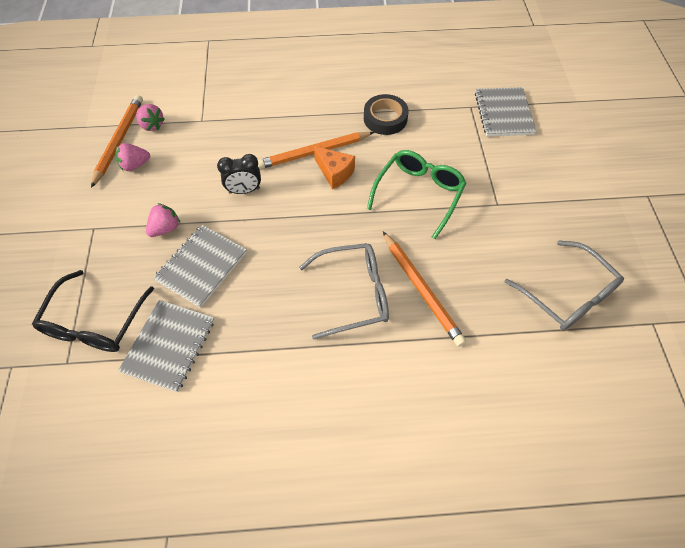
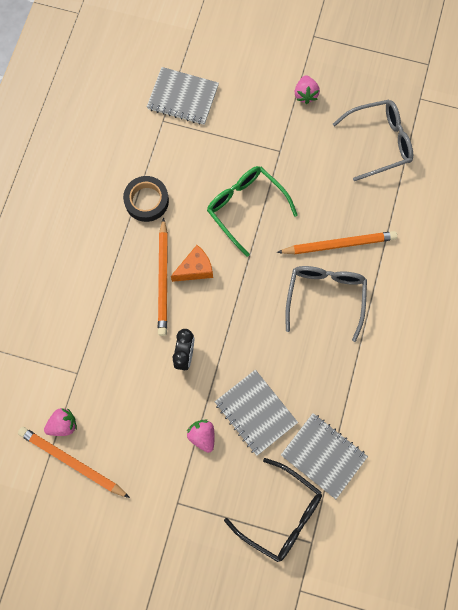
camera: 70 degrees left, 15 degrees up
(135, 165) = (112, 451): pink strawberry -> pink strawberry (305, 95)

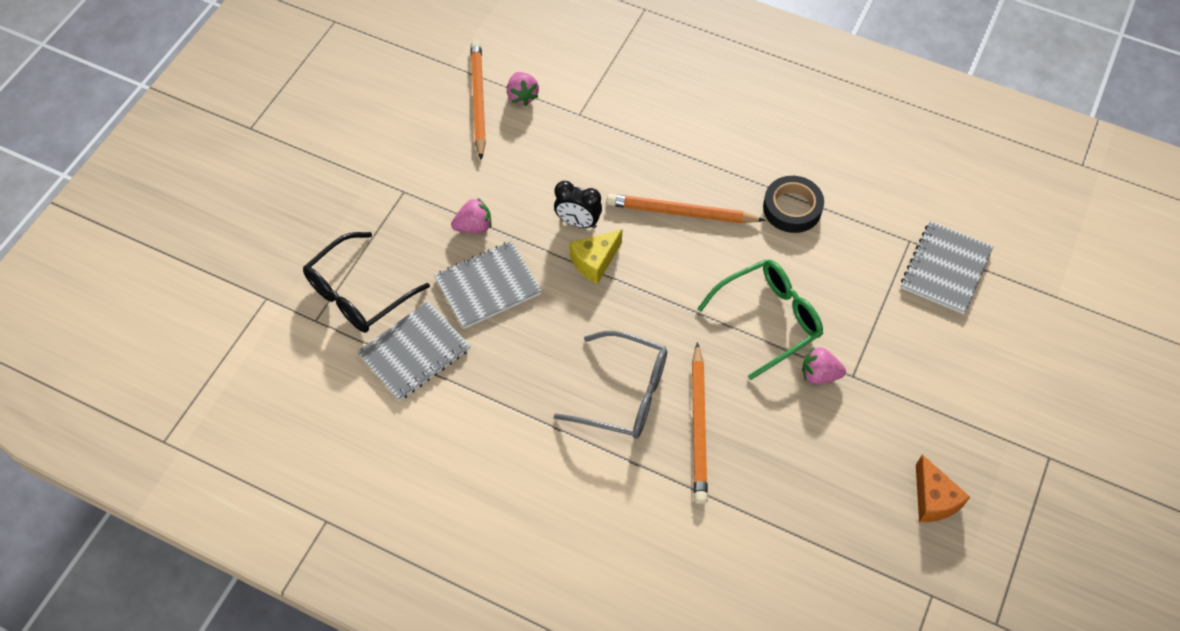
camera: 100 degrees right, 15 degrees down
(72, 462) = (478, 100): orange pencil -> orange pencil turned 45 degrees counterclockwise
(195, 269) = (689, 249): orange cheese -> orange cheese (933, 499)
(219, 336) = (595, 262): none -> yellow cheese
(305, 95) = (944, 426): pink strawberry -> pink strawberry (819, 374)
(379, 142) = (856, 515): grey glasses -> none

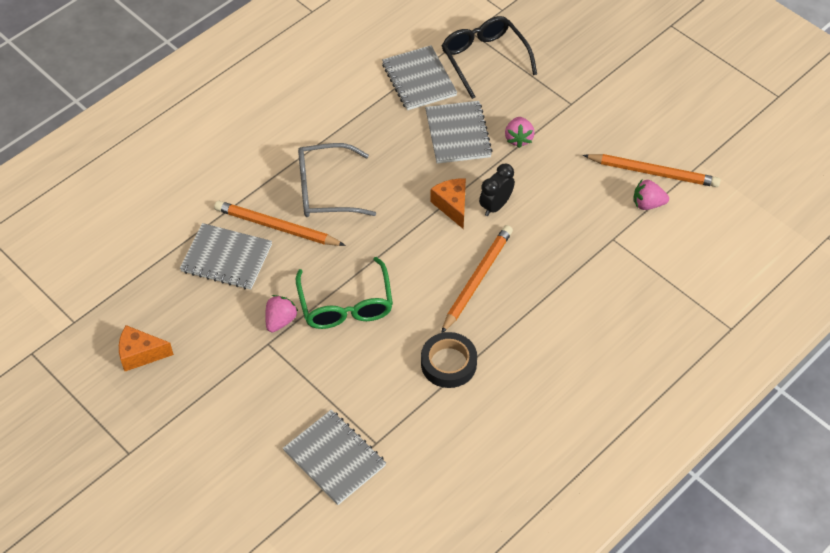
camera: 110 degrees right, 5 degrees down
(595, 262) = (452, 206): yellow cheese -> orange cheese
(624, 394) = (326, 190): grey glasses -> grey glasses turned 45 degrees clockwise
(765, 463) = (226, 258): none -> grey notebook

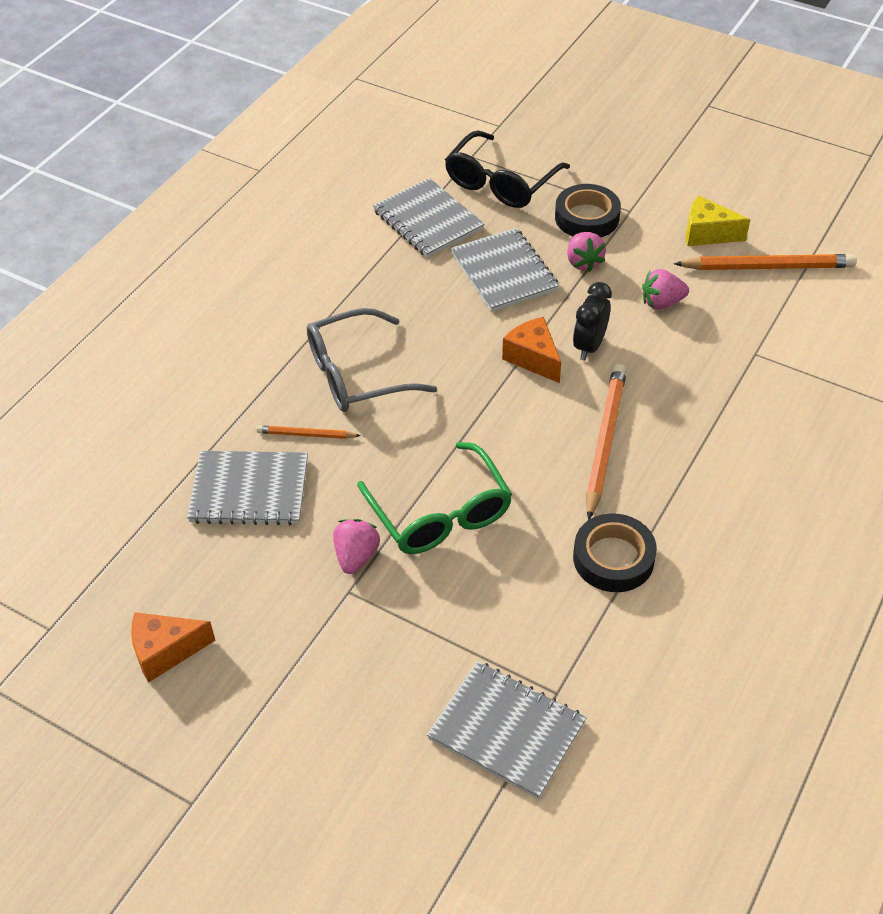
camera: 15 degrees left, 5 degrees down
(276, 227) = (306, 434): orange pencil -> orange pencil, size x0.52
(484, 59) = (501, 182): black glasses -> black glasses turned 105 degrees counterclockwise
(536, 102) = (587, 217): none -> black tape
(620, 135) = (707, 234): none -> yellow cheese
(647, 204) = (778, 304): pink strawberry -> pink strawberry (662, 303)

